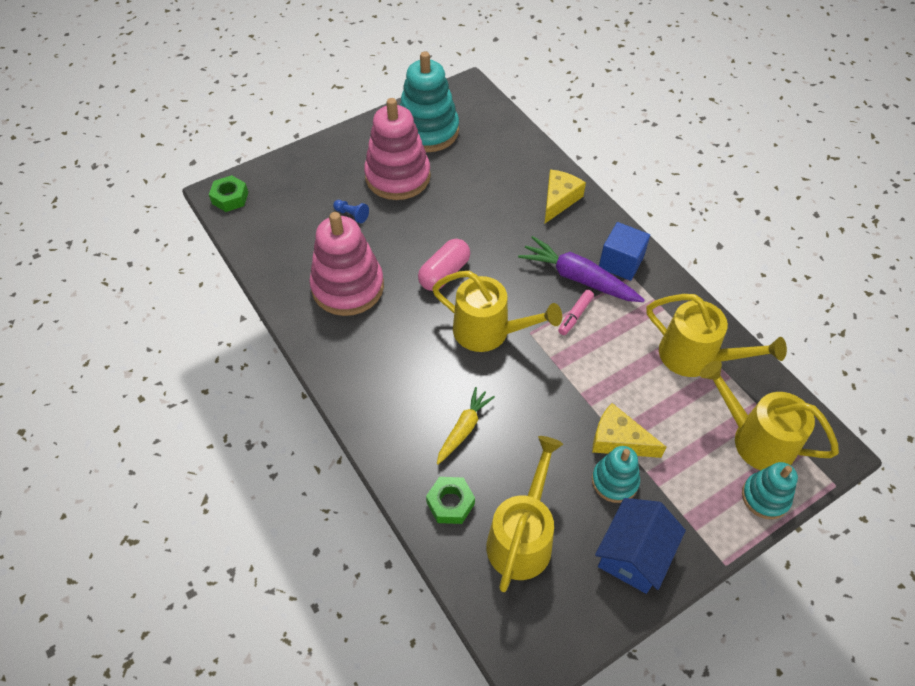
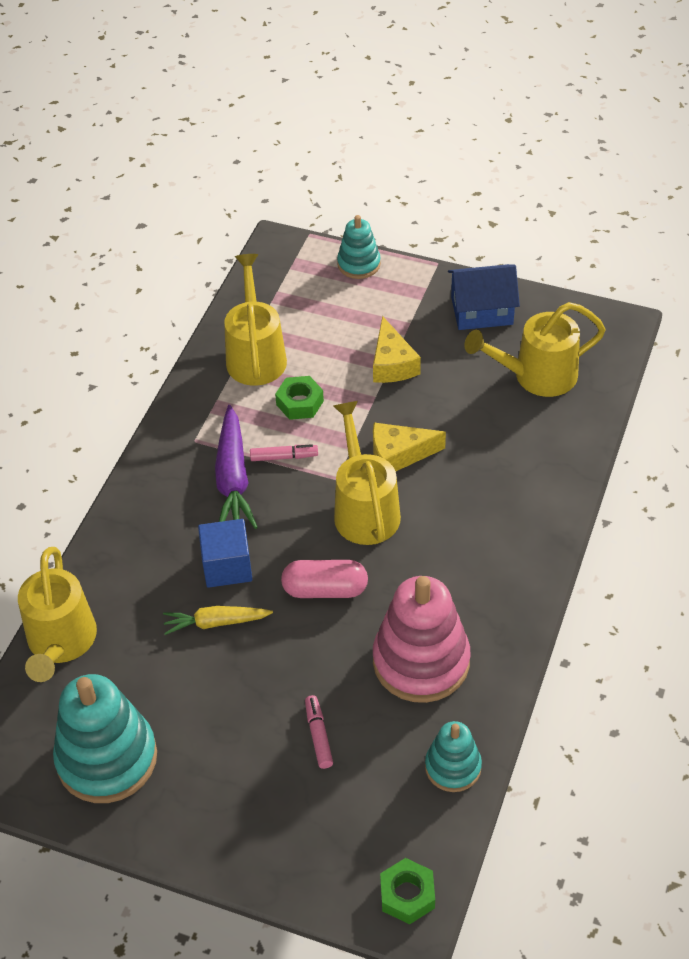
camera: 125 degrees left, 5 degrees down
(352, 215) = (318, 735): blue pawn -> pink marker
(398, 177) = (217, 733): pink stacking toy -> none
(450, 503) = (557, 433): green nut -> green nut (300, 403)
(463, 429) = (484, 465): yellow carrot -> yellow carrot (216, 623)
(559, 200) = (129, 553): yellow cheese -> yellow cheese (399, 455)
(614, 481) = (432, 348): turquoise stacking toy -> turquoise stacking toy (453, 767)
(621, 262) = (182, 457): blue cube -> blue cube (227, 566)
(754, 438) = (309, 289): yellow watering can -> yellow watering can (61, 644)

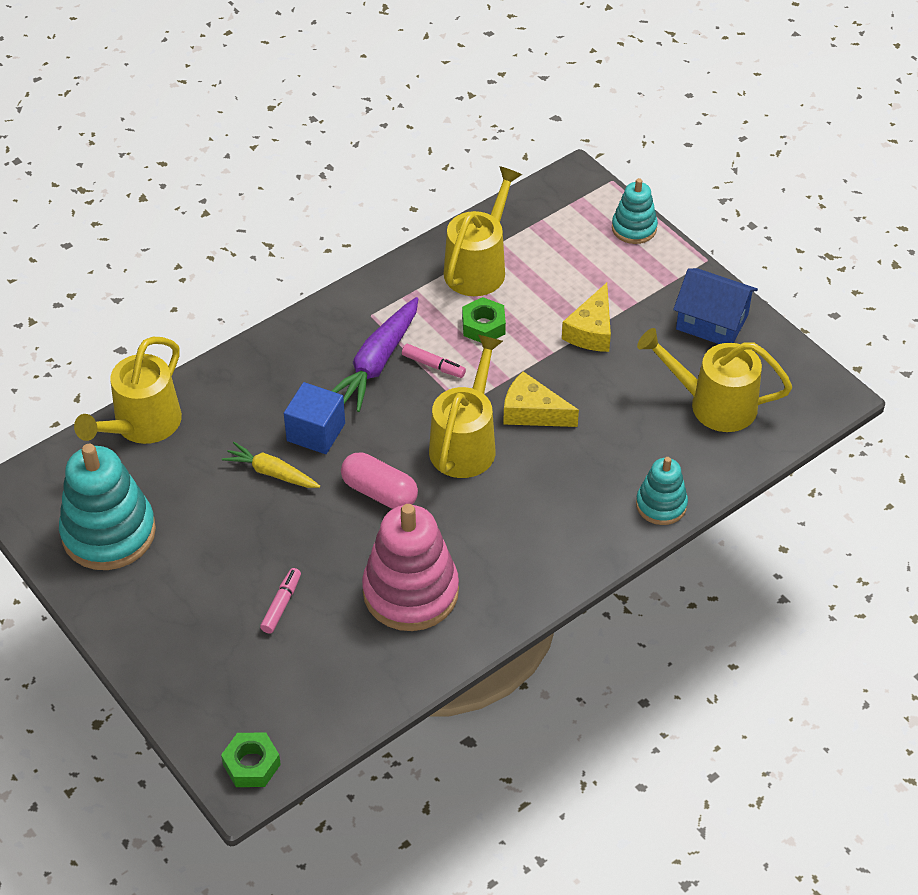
camera: 30 degrees right, 0 degrees up
(453, 767) = (367, 689): turquoise stacking toy -> turquoise stacking toy (661, 505)

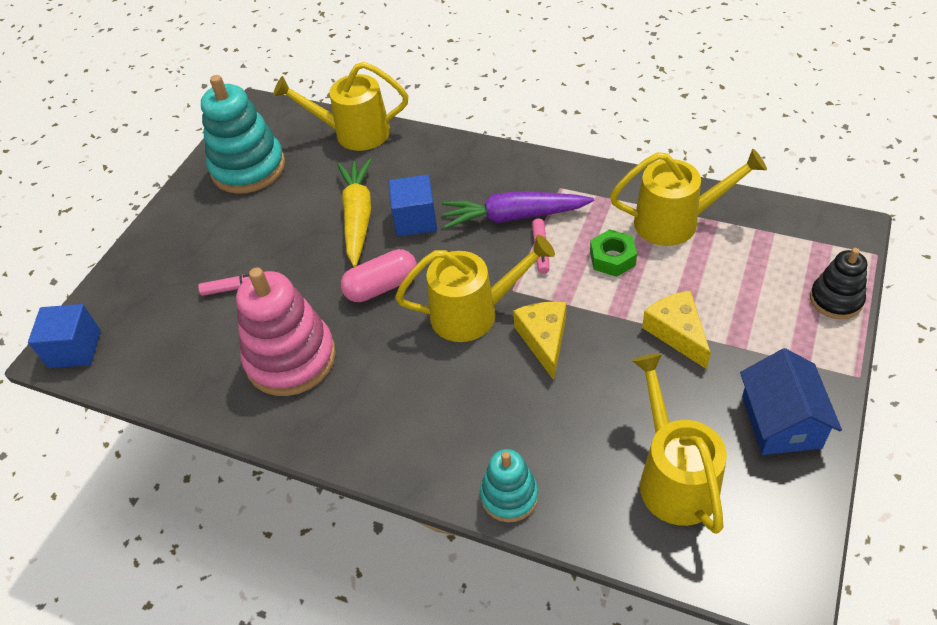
camera: 65 degrees right, 0 degrees up
(251, 764) = (75, 349): green nut -> blue cube
(272, 473) = (358, 217): yellow carrot -> yellow carrot, size x1.59
(379, 492) = (381, 286): pink capsule -> pink capsule turned 60 degrees clockwise
(591, 330) = (677, 332): yellow cheese -> yellow cheese turned 75 degrees clockwise
(634, 228) = (836, 300): turquoise stacking toy -> black stacking toy

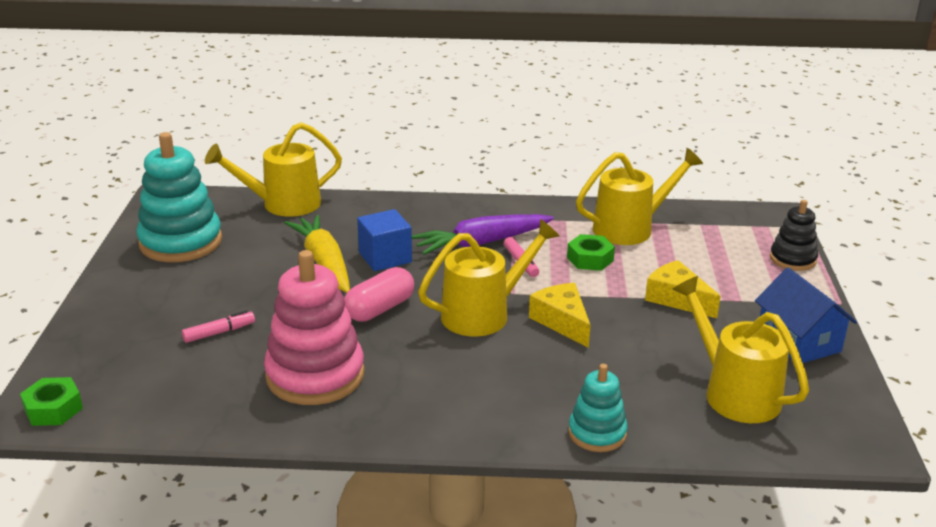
camera: 25 degrees left, 20 degrees down
(75, 349) = (53, 409): blue cube -> green nut

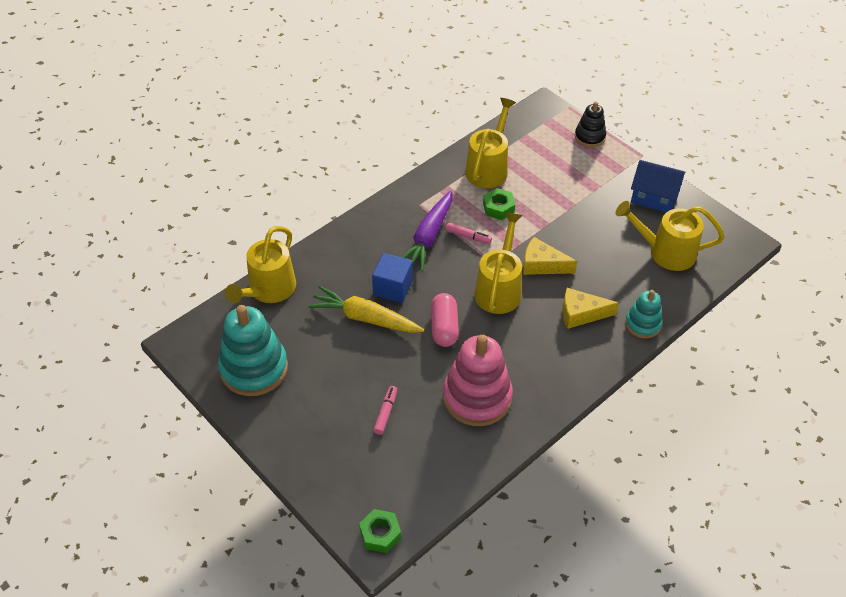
camera: 45 degrees left, 20 degrees up
(677, 299) = (573, 207): yellow cheese -> yellow cheese (581, 314)

